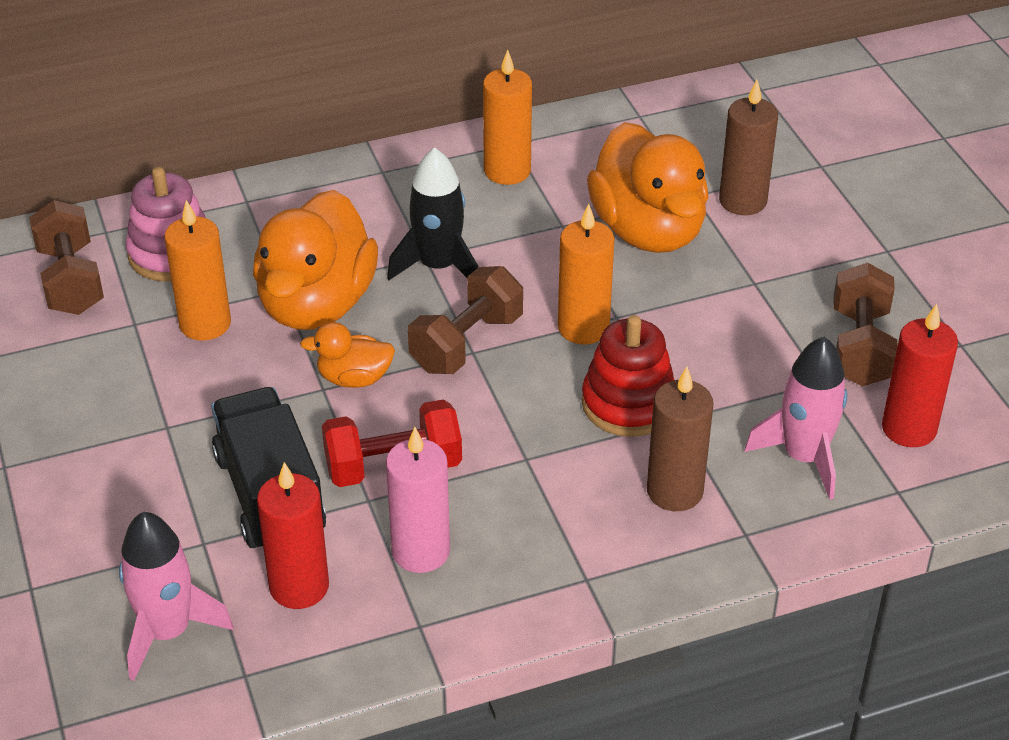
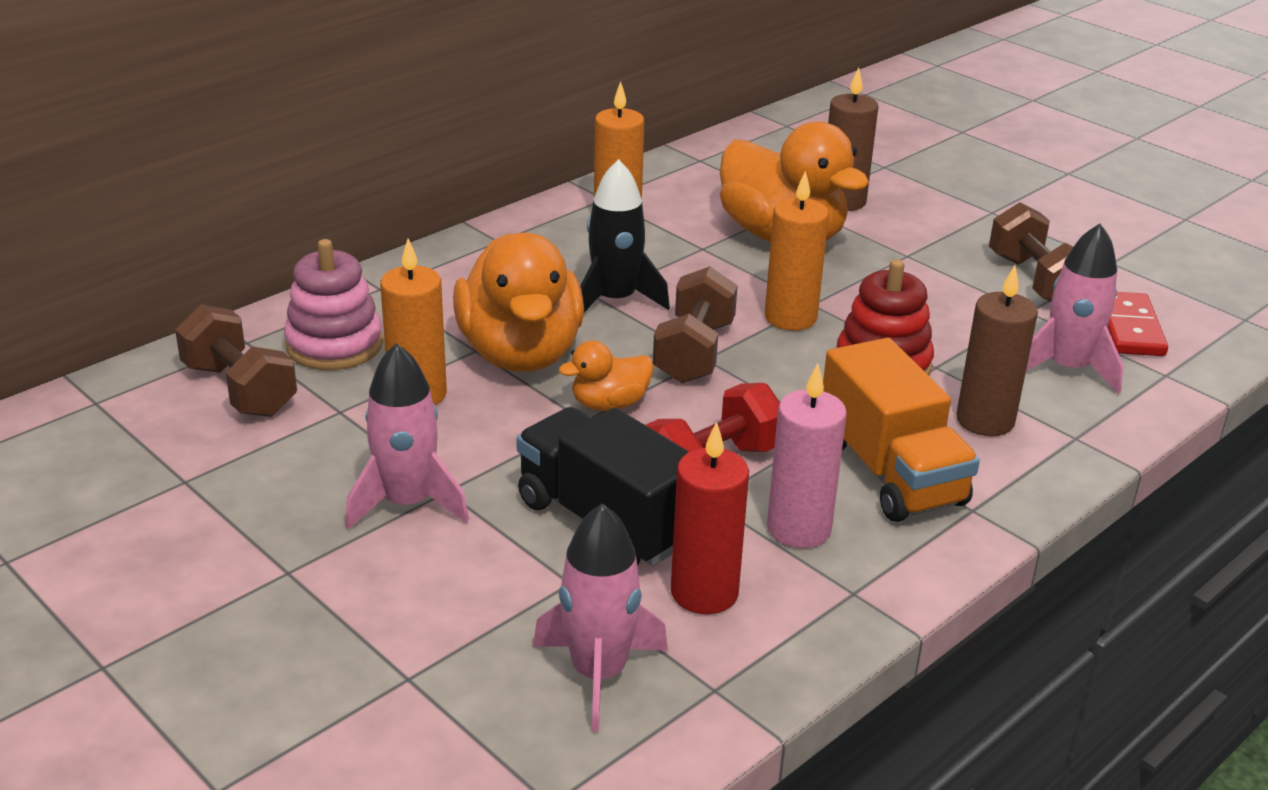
camera: 25 degrees left, 10 degrees down
(128, 430) = (407, 503): none -> pink rocket
(543, 520) = (890, 473): none -> orange truck
(909, 428) = (1130, 328): red candle -> red domino

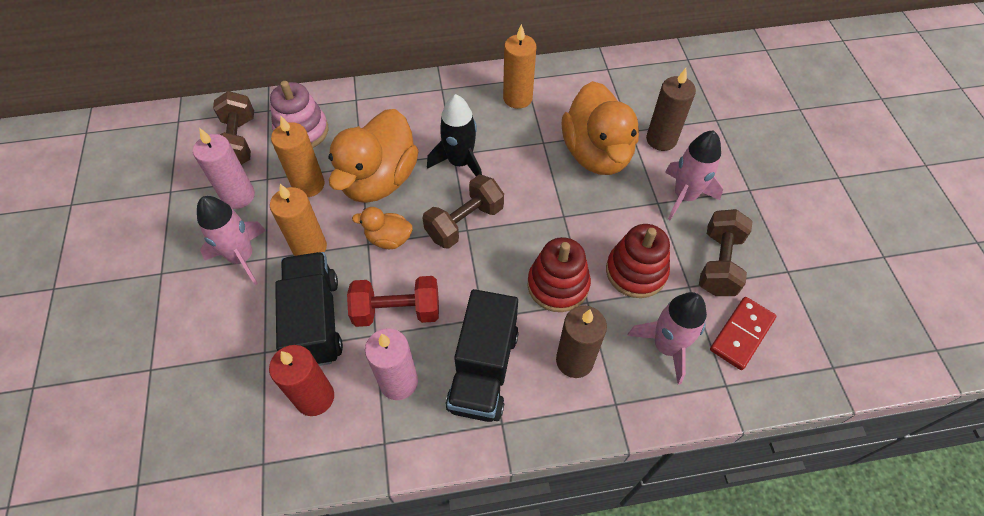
camera: 35 degrees right, 25 degrees up
(316, 444) = (238, 196): none -> pink candle
(598, 674) = (223, 419): pink rocket -> pink rocket (684, 196)
(790, 318) = (541, 221): orange candle -> orange candle (310, 248)
(890, 473) = (483, 370): orange truck -> black truck
(956, 320) = (636, 271): none -> red stacking toy

